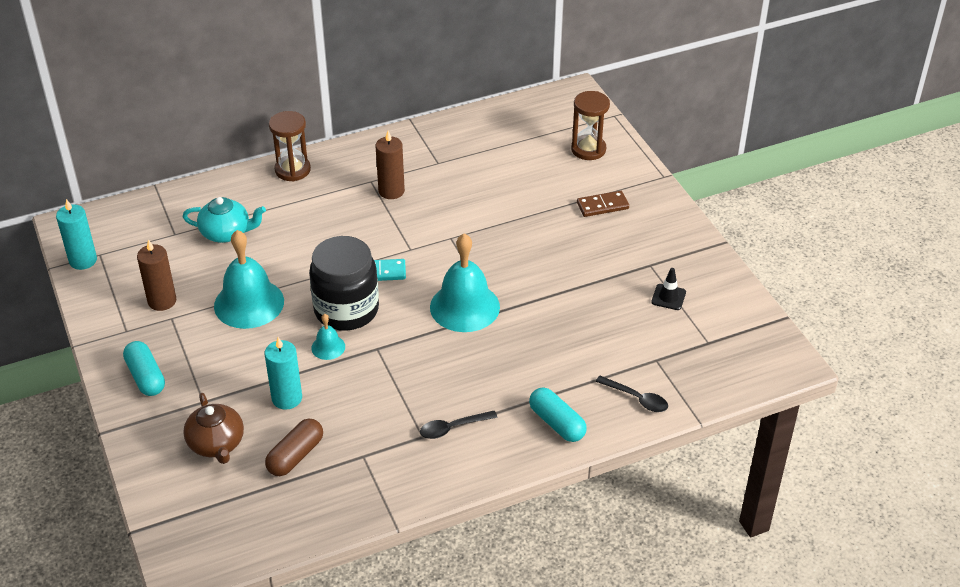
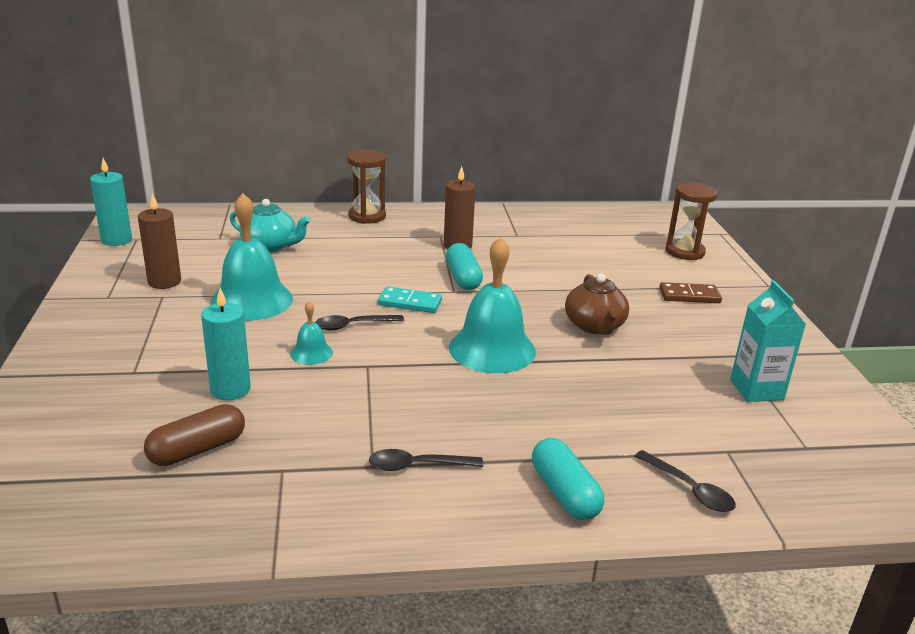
camera: 15 degrees right, 15 degrees down
(146, 377) = (92, 337): turquoise capsule -> turquoise capsule (463, 278)
(216, 444) = (114, 415): brown teapot -> brown teapot (594, 326)
(346, 310) = (353, 325): black jar -> black spoon
(668, 297) = (756, 390): black traffic cone -> turquoise carton

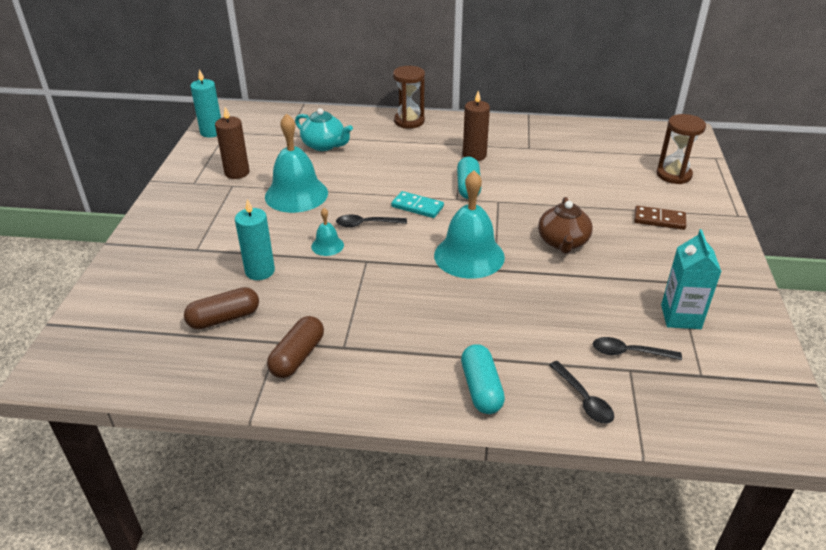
camera: 15 degrees right, 10 degrees up
(315, 484) = (297, 356): none -> brown capsule
(417, 466) = (377, 351): black spoon -> black spoon (629, 352)

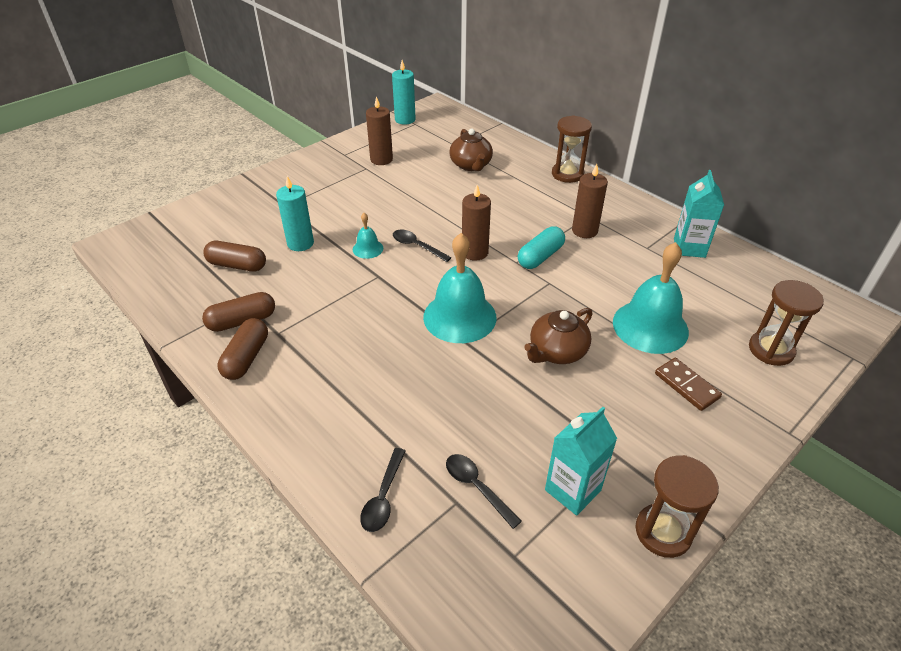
camera: 40 degrees right, 5 degrees up
(296, 194) = (399, 196): turquoise bell -> turquoise bell (650, 326)
(324, 145) = (471, 165): turquoise teapot -> brown teapot
(344, 380) = (246, 357): none -> brown capsule
(417, 207) = (475, 252): turquoise domino -> brown candle
(481, 388) = (322, 430): turquoise capsule -> none
(554, 136) = (689, 248): none -> turquoise carton
(751, 307) = (663, 532): none -> brown hourglass

